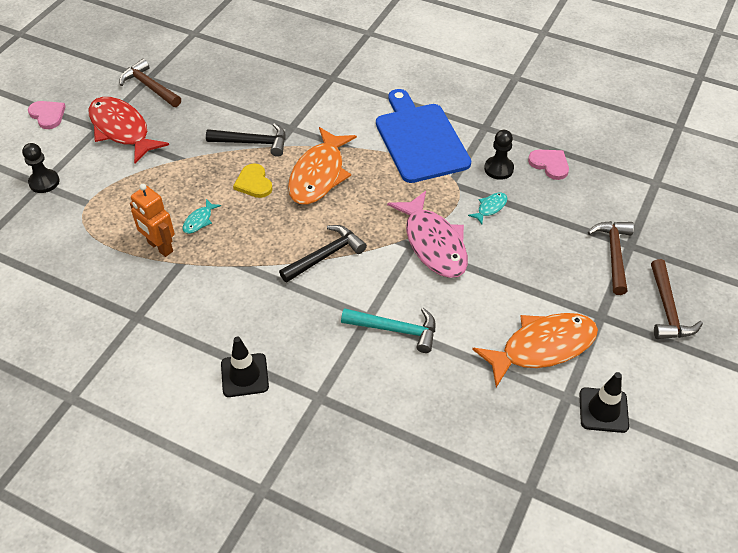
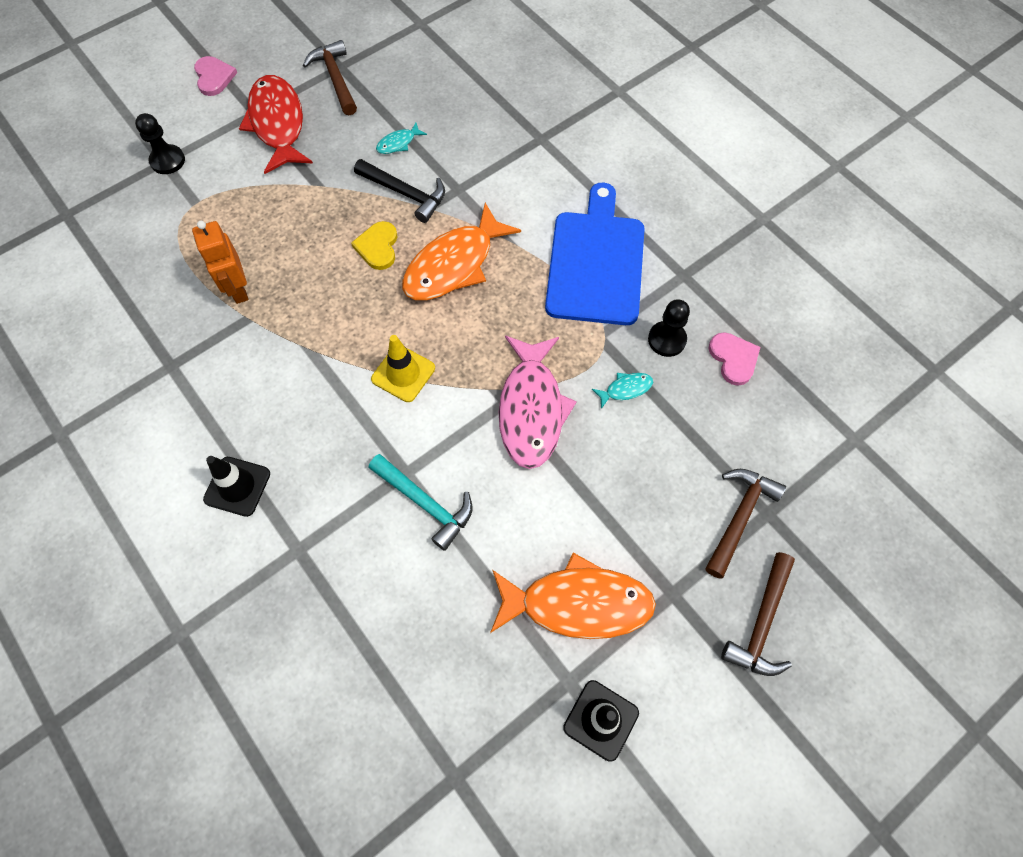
camera: 25 degrees right, 15 degrees up
(199, 221) = (295, 272): turquoise fish -> turquoise fish (398, 143)
(326, 255) = (403, 373): black hammer -> yellow traffic cone

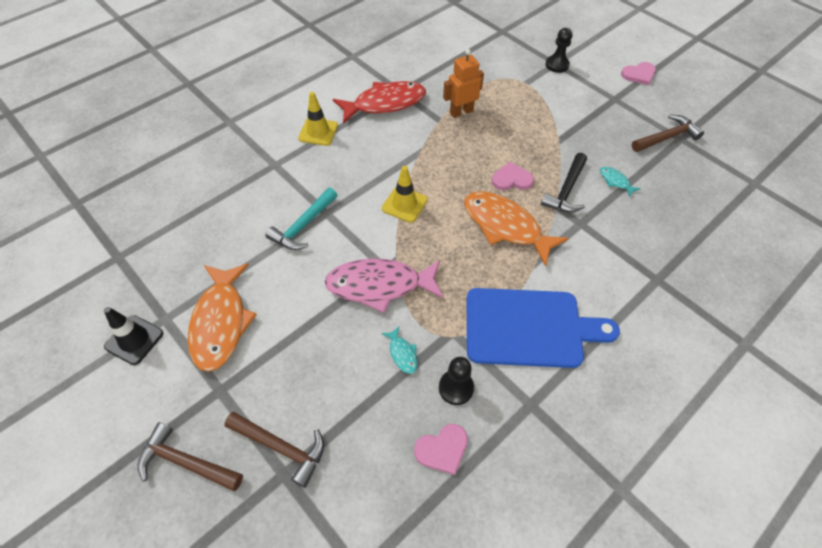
camera: 85 degrees right, 10 degrees down
(237, 486) = (318, 132): black traffic cone -> yellow traffic cone
(278, 124) = (608, 112): red fish -> red fish (385, 104)
(378, 247) = (511, 179): yellow heart -> pink heart

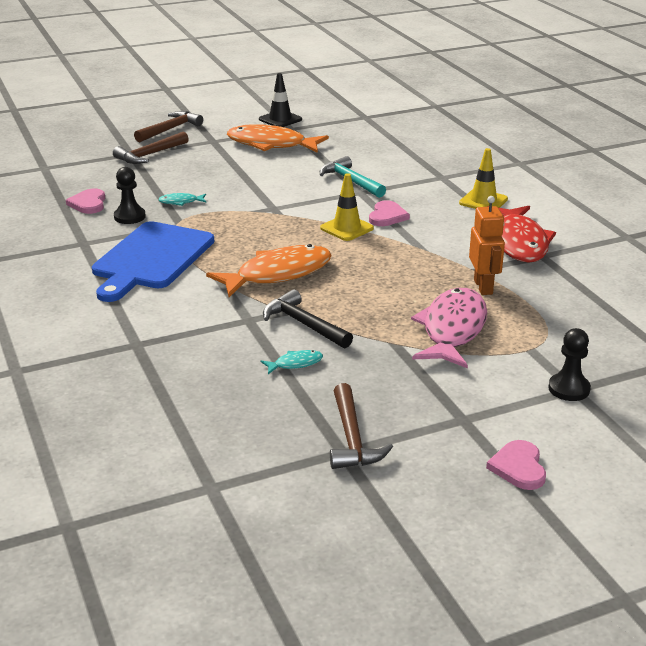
camera: 110 degrees right, 25 degrees down
(379, 285) = (256, 203): pink fish -> pink fish (452, 330)
(511, 179) = (345, 294): pink heart -> pink heart (387, 216)

